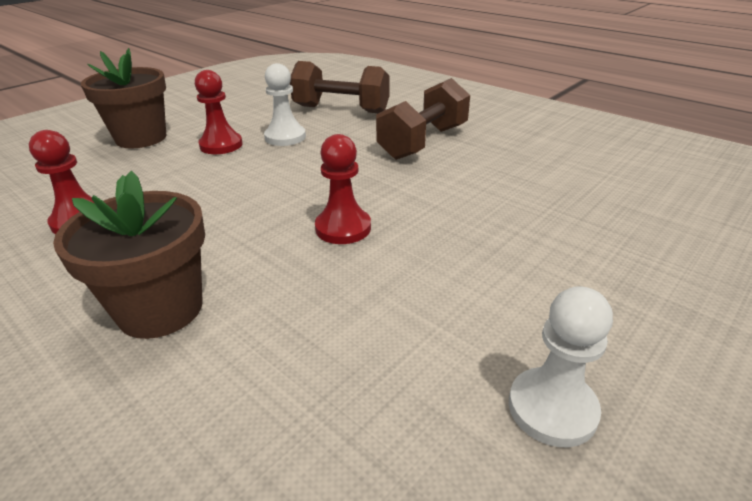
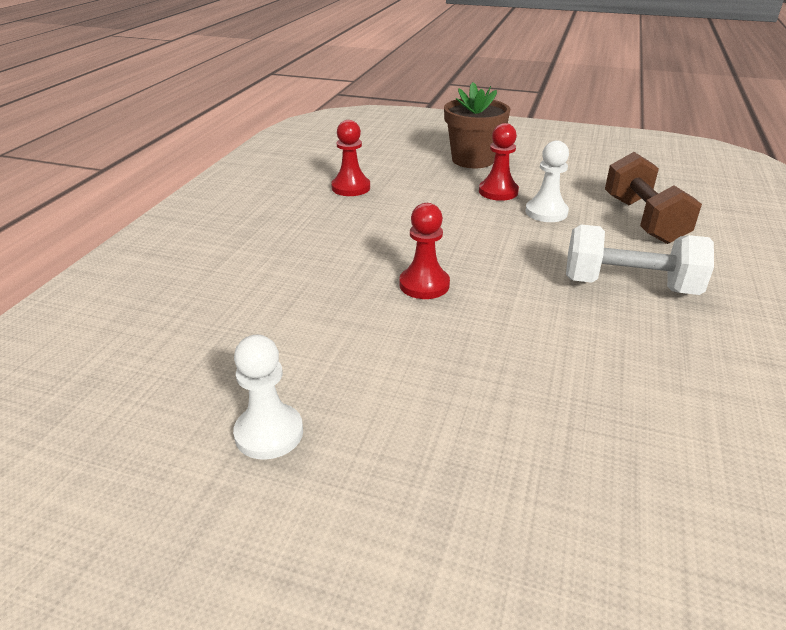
camera: 65 degrees right, 0 degrees up
(160, 309) = (285, 248): brown flower pot -> none
(423, 142) = (629, 286): brown dumbbell -> white dumbbell

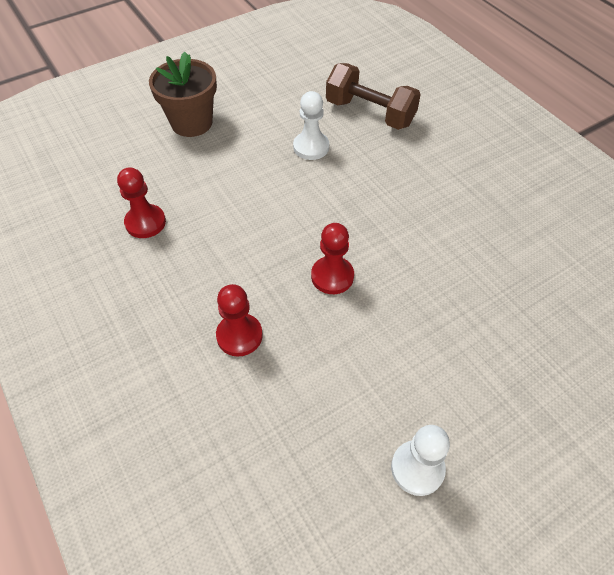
camera: 50 degrees left, 20 degrees up
(498, 192) = (255, 147): red pawn -> red pawn (239, 336)
(629, 286) = (429, 181): white dumbbell -> none

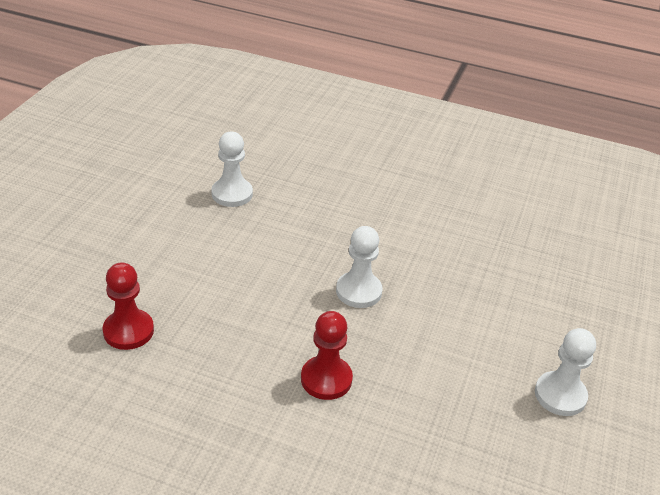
camera: 40 degrees left, 15 degrees down
(191, 123) = (82, 219): brown flower pot -> none
(332, 276) = (358, 291): red pawn -> white pawn
(370, 113) = (259, 145): brown dumbbell -> none

